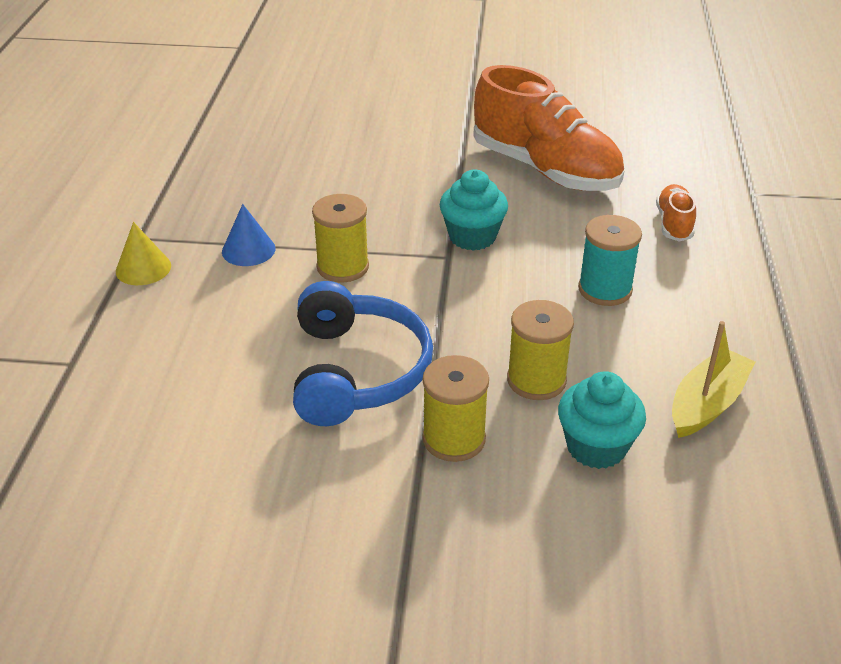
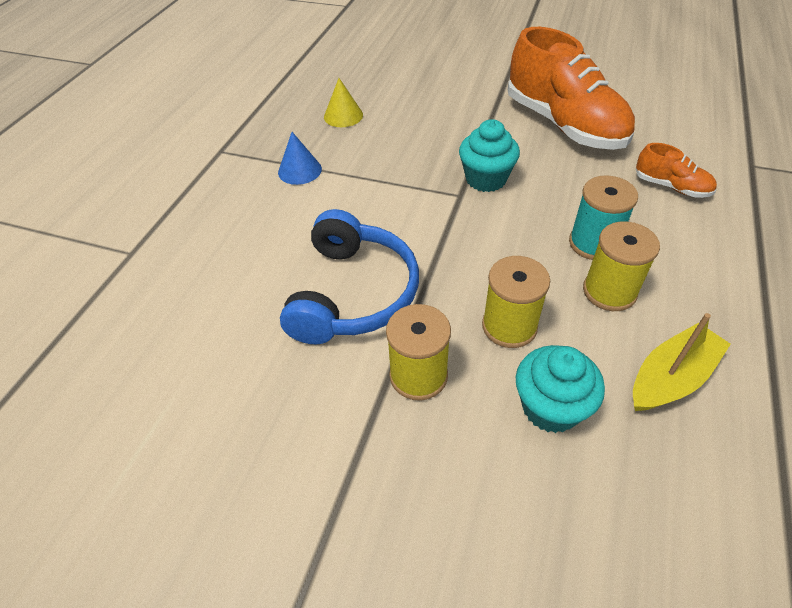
camera: 15 degrees right, 10 degrees up
(143, 268) = (214, 177): yellow cone -> yellow cone (343, 116)
(343, 267) = (370, 194): yellow spool -> yellow spool (609, 291)
(674, 224) = (671, 187): orange shoe -> orange shoe turned 105 degrees clockwise

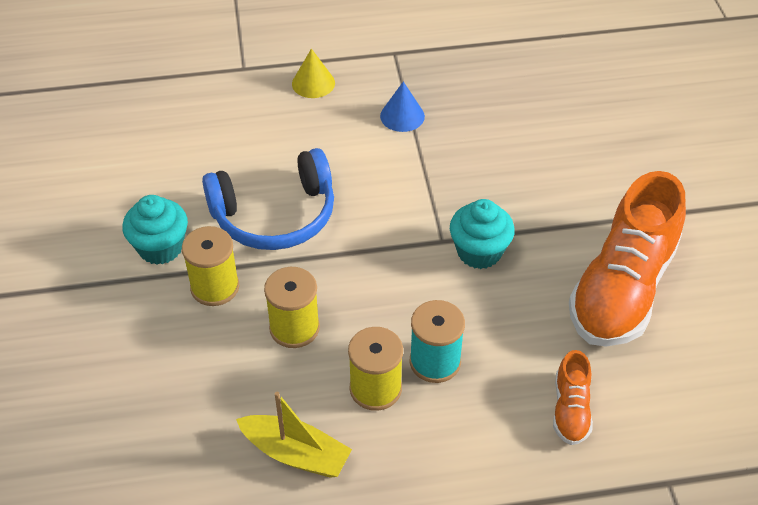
camera: 60 degrees right, 0 degrees up
(343, 116) = (506, 108): yellow cone -> yellow cone (313, 83)
(550, 407) = (225, 378): turquoise cupcake -> turquoise cupcake (160, 247)

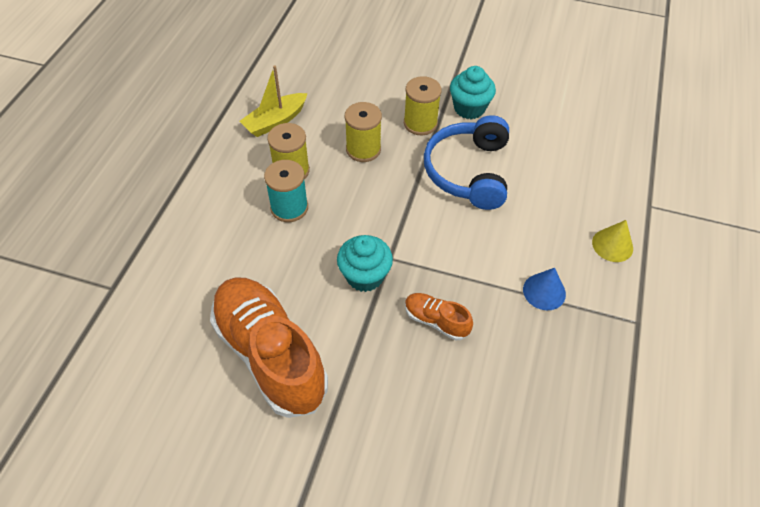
camera: 115 degrees right, 5 degrees up
(570, 409) = (201, 263): orange shoe -> orange shoe (436, 321)

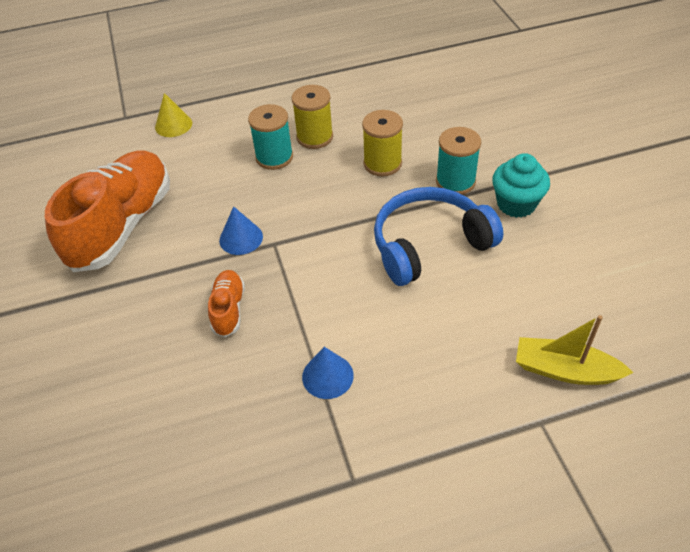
camera: 60 degrees right, 5 degrees down
(275, 121) = (359, 100): yellow boat -> yellow boat (565, 370)
(365, 276) = (241, 238): turquoise cupcake -> blue cone
(420, 123) = (455, 182): yellow spool -> turquoise spool
(612, 245) = (444, 410): yellow cone -> yellow cone (173, 125)

